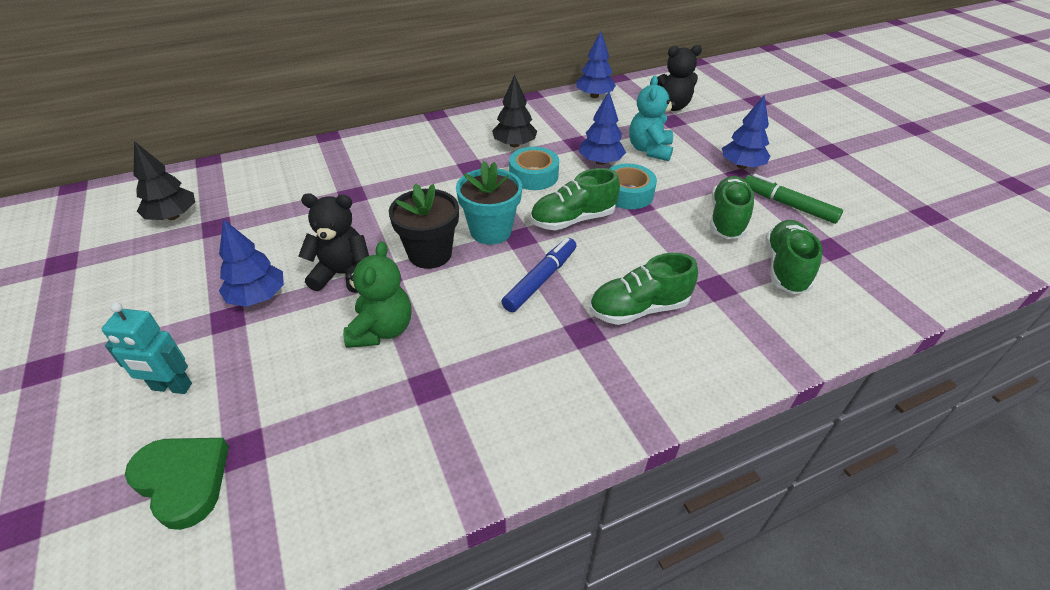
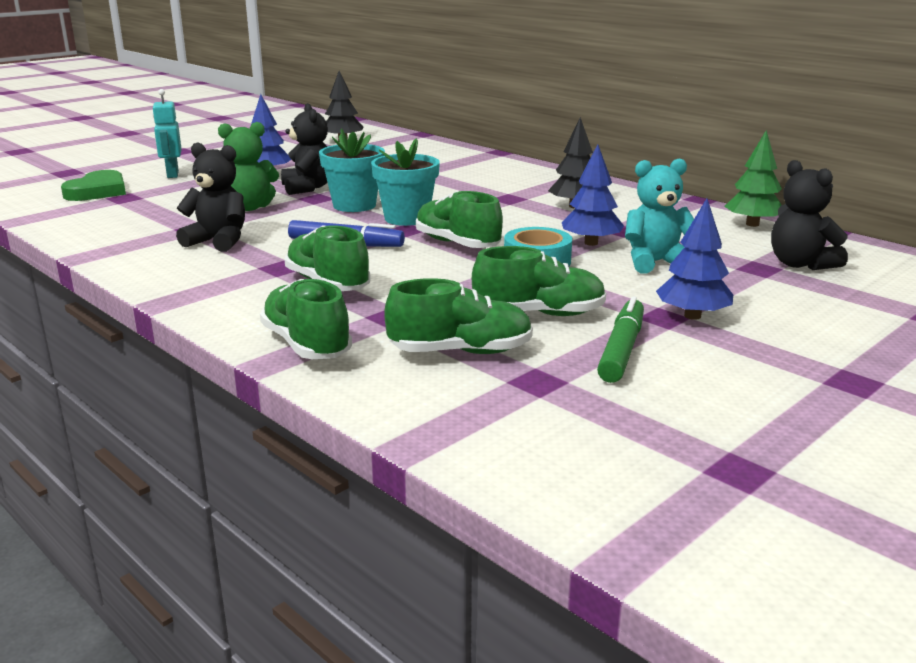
camera: 70 degrees right, 20 degrees down
(430, 254) = (354, 205): black flower pot -> turquoise flower pot
(487, 368) = (218, 241): none -> black teddy bear
(533, 175) = (522, 220): turquoise tape -> none
(594, 96) = (752, 224): blue tree -> green tree
(765, 342) = (306, 345): none -> green shoe

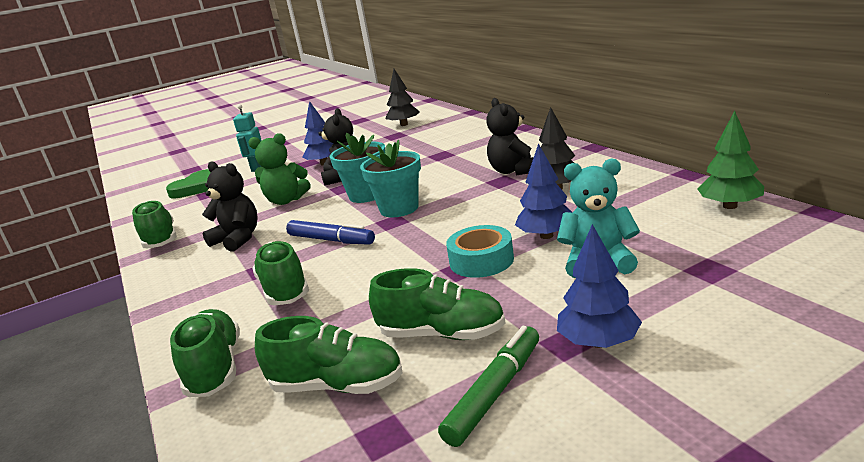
camera: 20 degrees right, 0 degrees up
(457, 244) = (422, 239): green shoe -> green shoe (160, 240)
(800, 264) = (761, 264): black teddy bear -> black teddy bear (513, 171)

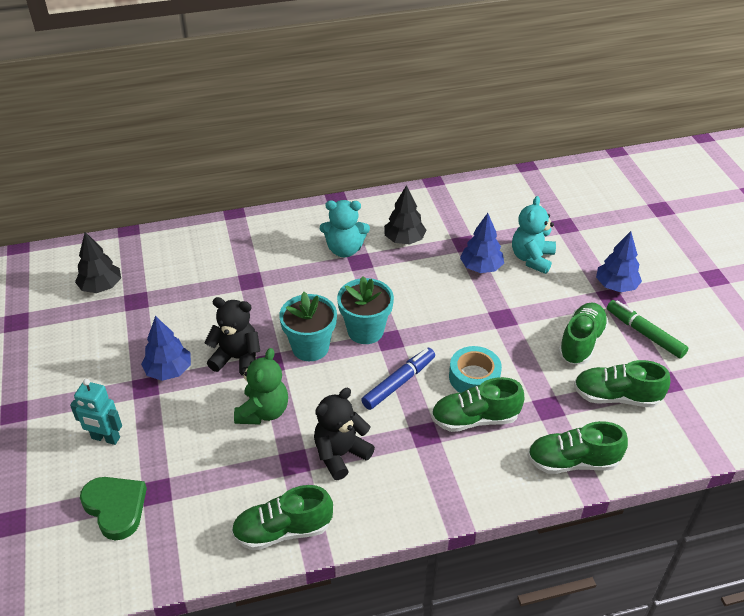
camera: 80 degrees left, 20 degrees up
(337, 386) = (616, 397): green shoe -> green shoe turned 105 degrees counterclockwise
(481, 261) = (497, 305): turquoise tape -> turquoise tape (474, 377)
(513, 171) = (344, 249): black teddy bear -> turquoise teddy bear
(730, 206) = (495, 187): green tree -> none

